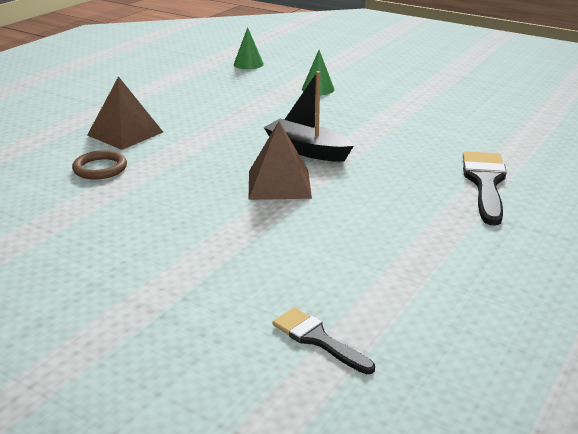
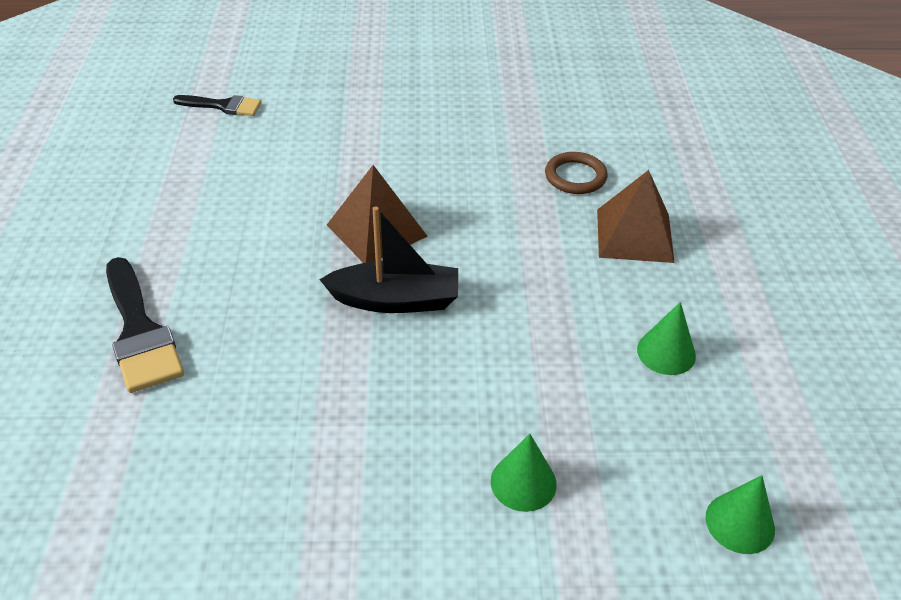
camera: 145 degrees right, 15 degrees up
(196, 98) = (666, 352): none -> green cone

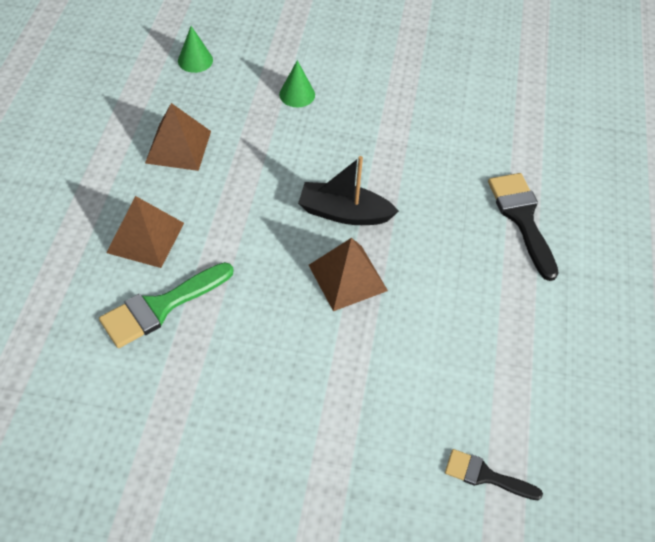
camera: 170 degrees left, 10 degrees up
(575, 176) = (160, 307): brown ring -> green brush
(666, 352) = (178, 147): green cone -> brown pyramid

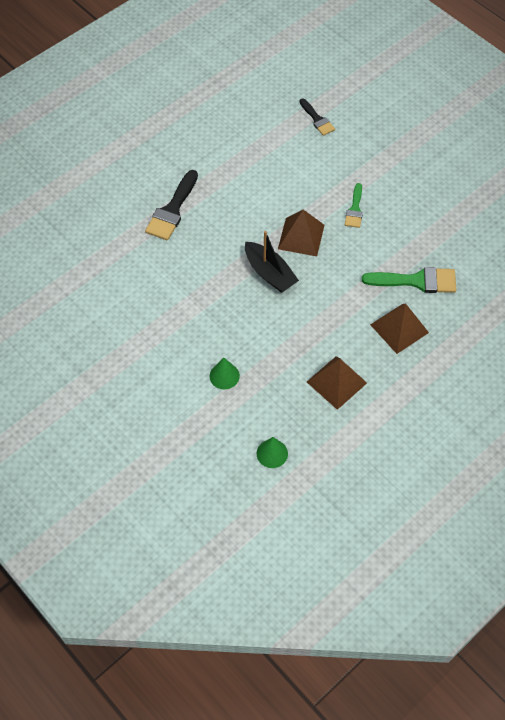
camera: 140 degrees left, 5 degrees up
(312, 358) = (355, 209): none -> green brush

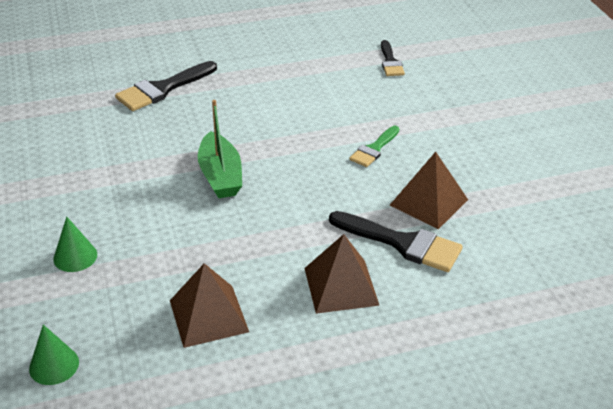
camera: 25 degrees right, 20 degrees down
(269, 273) = (220, 176): black boat -> green boat
(301, 236) = (287, 154): brown pyramid -> brown pyramid (429, 202)
(416, 281) = (402, 243): green brush -> black brush

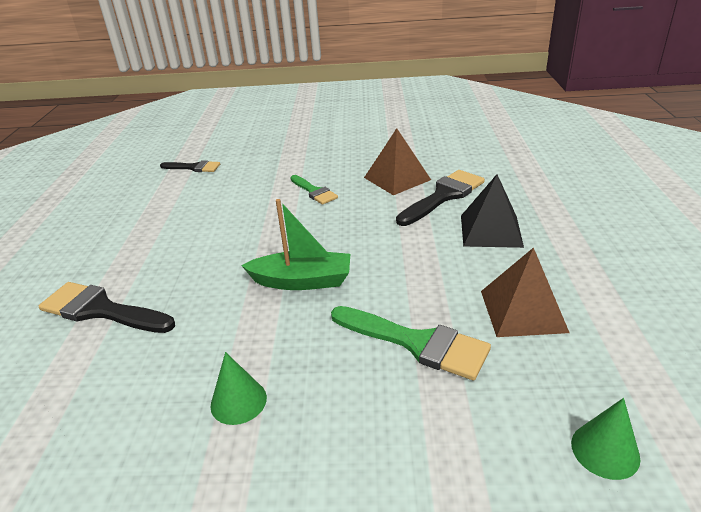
camera: 70 degrees left, 5 degrees down
(75, 256) = (401, 418): green cone -> green cone (238, 401)
(154, 254) = (417, 343): none -> green brush
(162, 89) = (101, 310): black brush -> black brush turned 135 degrees clockwise
(341, 286) = (490, 231): brown pyramid -> black pyramid

